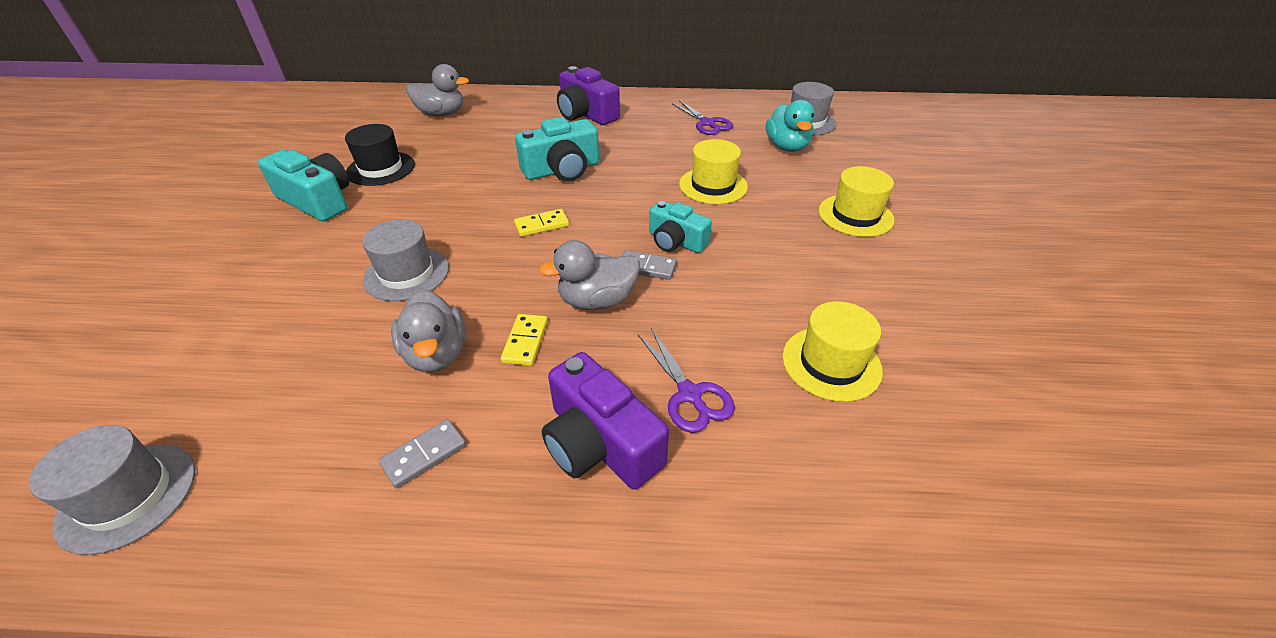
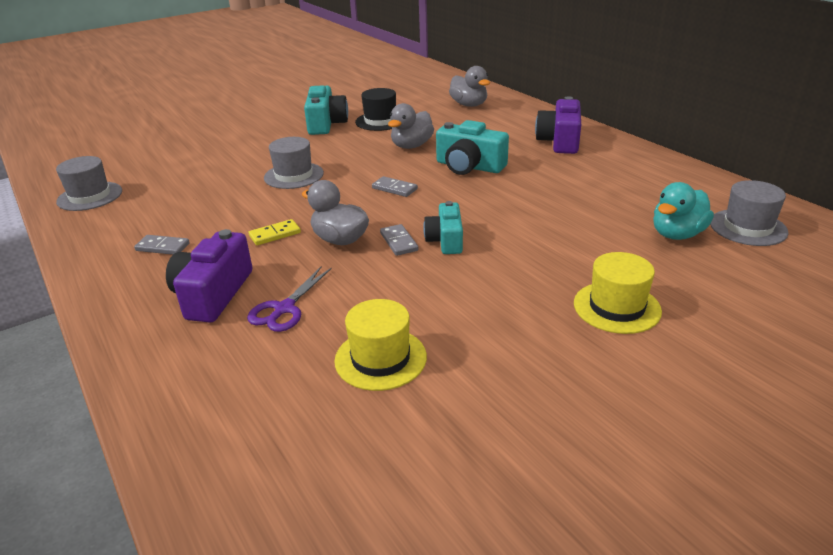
camera: 55 degrees right, 10 degrees down
(436, 354) = (237, 215): grey duck -> grey duck (411, 146)
(542, 225) = (394, 189): yellow domino -> grey domino
(707, 123) = (643, 186): purple scissors -> none
(713, 185) = (547, 225): yellow hat -> none

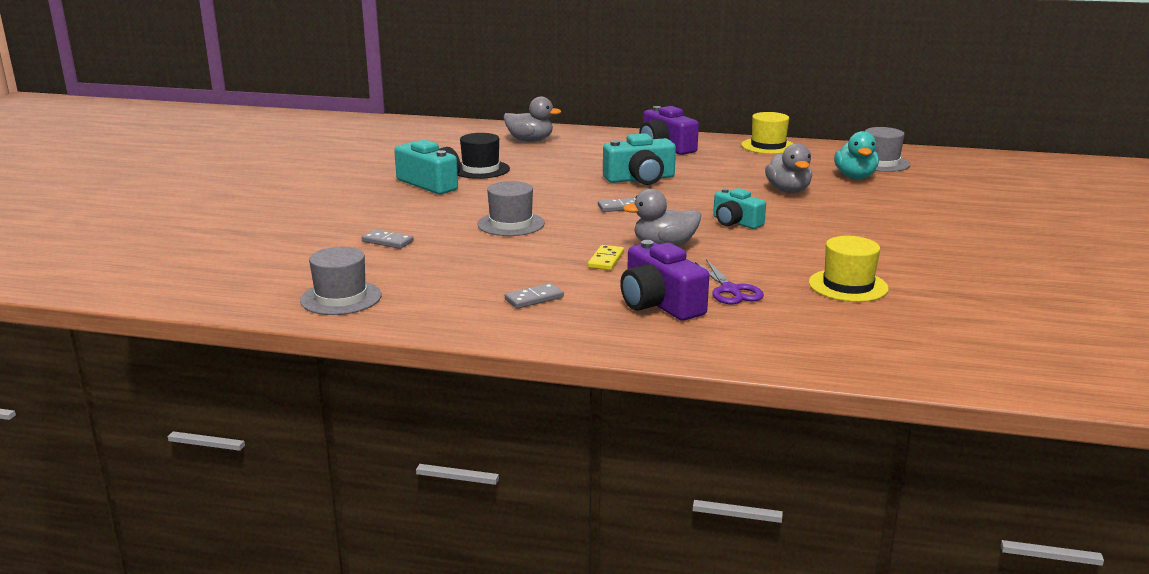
camera: 45 degrees left, 10 degrees down
(399, 242) = (708, 233): grey domino -> grey domino (387, 241)
(411, 146) = (558, 178): grey duck -> grey duck (788, 191)
(616, 307) = (903, 219): yellow hat -> yellow hat (768, 146)

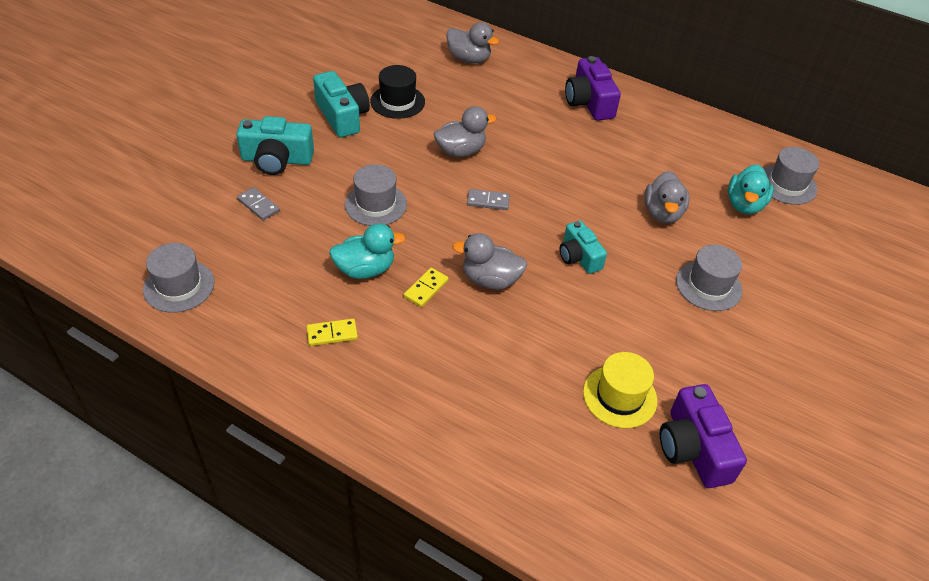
camera: 15 degrees right, 25 degrees up
(534, 259) = (365, 269): none -> turquoise duck
(534, 298) = (332, 334): grey domino -> yellow domino
(568, 186) = (461, 151): none -> grey duck
(640, 179) = (533, 155): turquoise camera -> turquoise camera (277, 160)
(659, 304) = (433, 374): purple camera -> purple camera (693, 448)
(730, 290) = (508, 371): purple scissors -> none
(768, 146) = (691, 124): yellow hat -> none
(866, 219) = (708, 285): none -> grey hat

